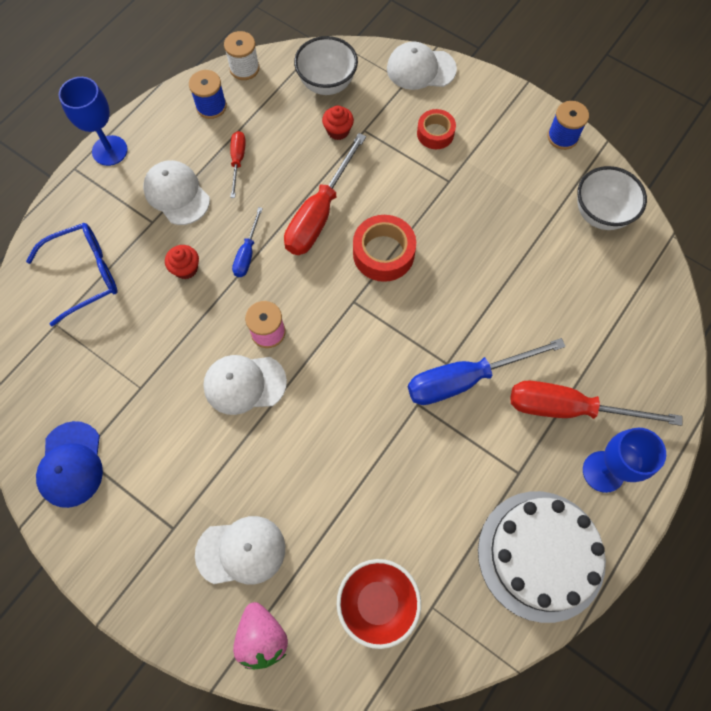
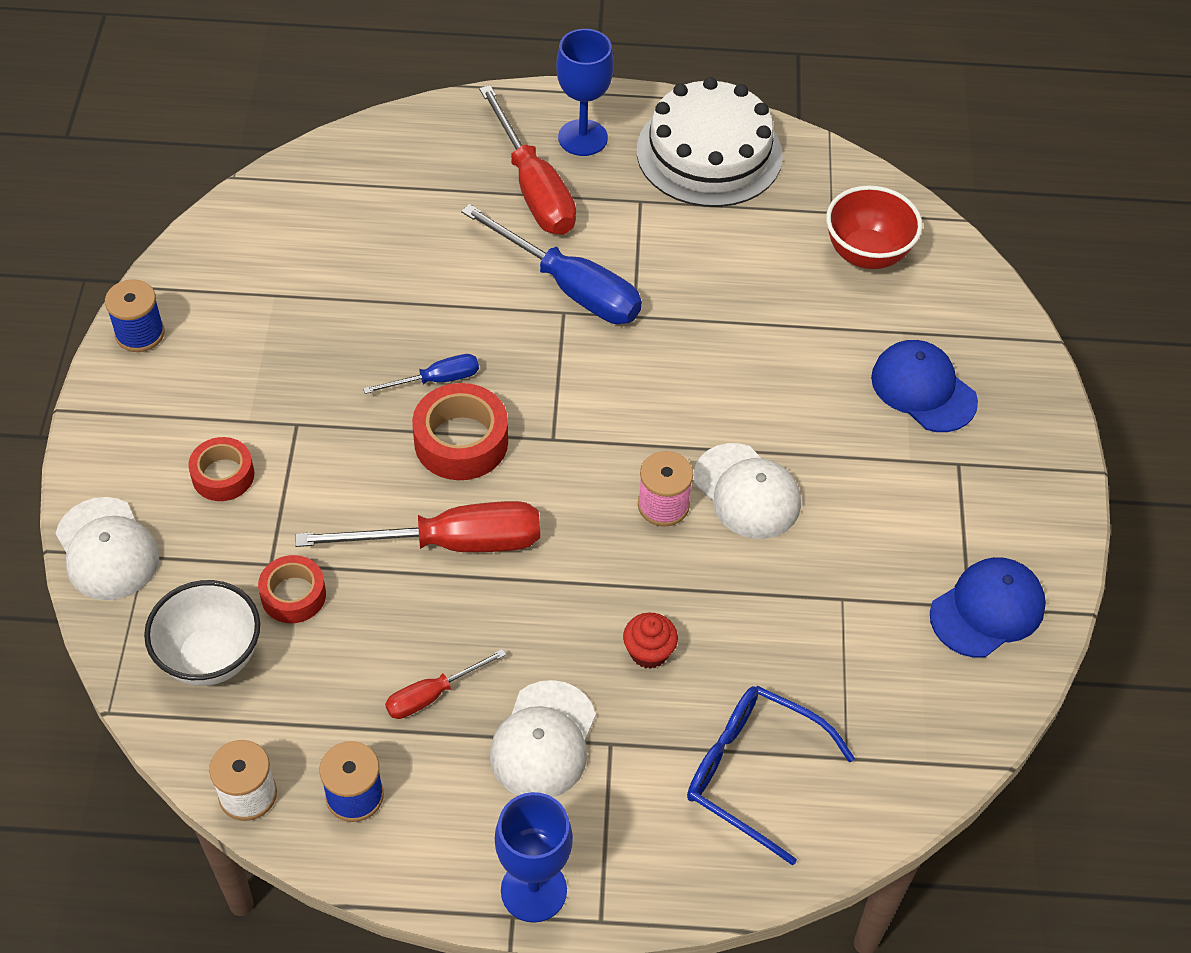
camera: 125 degrees left, 15 degrees down
(241, 551) = (923, 389): white cap -> blue cap
(247, 253) = (572, 593): blue screwdriver -> blue screwdriver (436, 380)
(262, 637) = (981, 327): pink strawberry -> none
(338, 131) = (293, 595): red cupcake -> red tape
(600, 214) = (246, 252): white bowl -> none

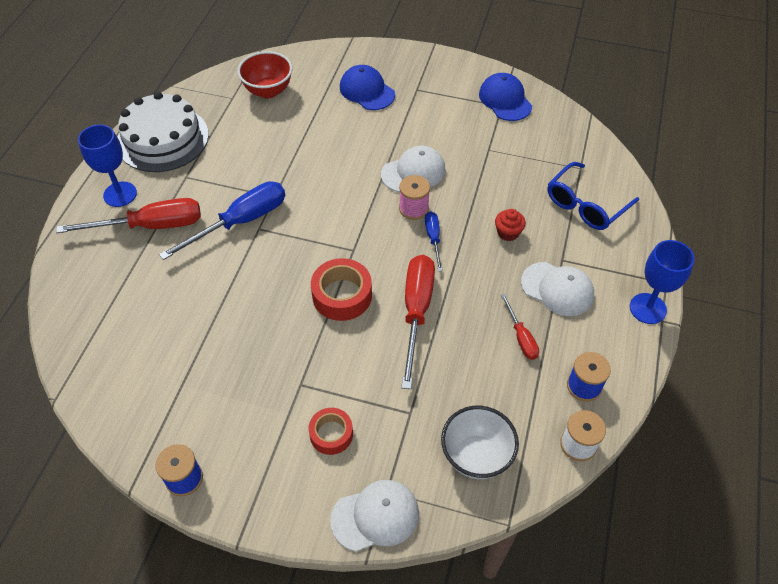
camera: 75 degrees left, 0 degrees up
(293, 595) = (437, 402): red tape -> none
(436, 380) = (290, 301): blue screwdriver -> blue screwdriver (433, 238)
(923, 389) = (367, 91): blue cap -> blue cap turned 75 degrees clockwise

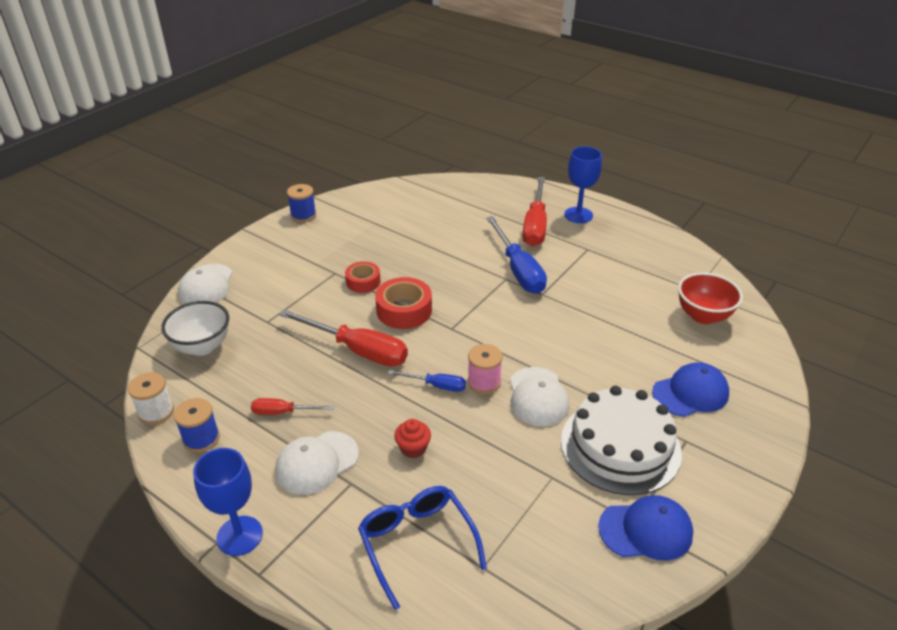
camera: 110 degrees right, 15 degrees down
(162, 139) = (643, 242): white cake -> white cake (620, 446)
(331, 434) = (283, 279): red tape -> red tape (363, 282)

